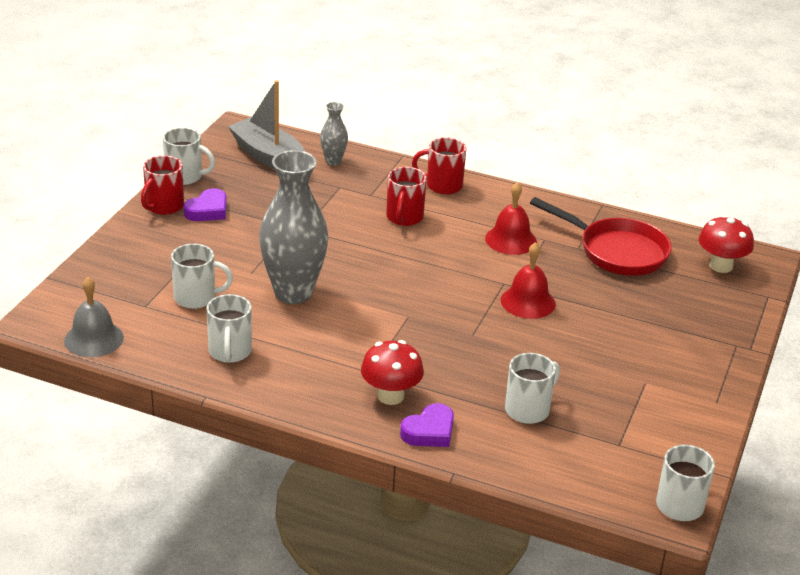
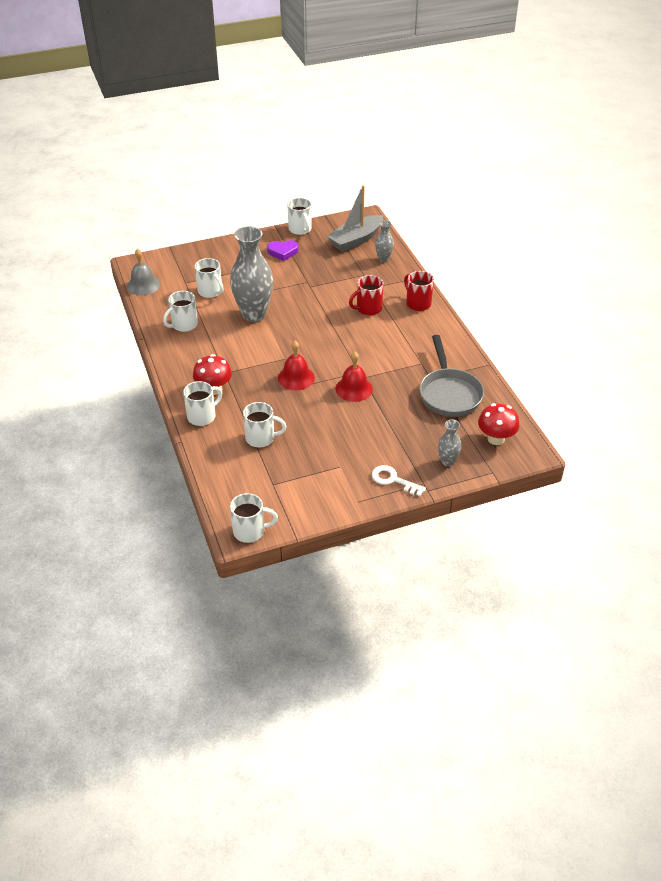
camera: 50 degrees right, 10 degrees up
(163, 206) = (267, 239): red mug -> none
(269, 157) = (356, 240): grey boat -> grey boat turned 135 degrees counterclockwise
(429, 431) = (202, 416): purple heart -> white mug
(511, 240) = (402, 352): red bell -> red bell (296, 377)
(616, 251) = (449, 393): red pan -> grey pan
(710, 360) = (393, 480): none -> white key
(721, 312) = (447, 461): none -> grey vase

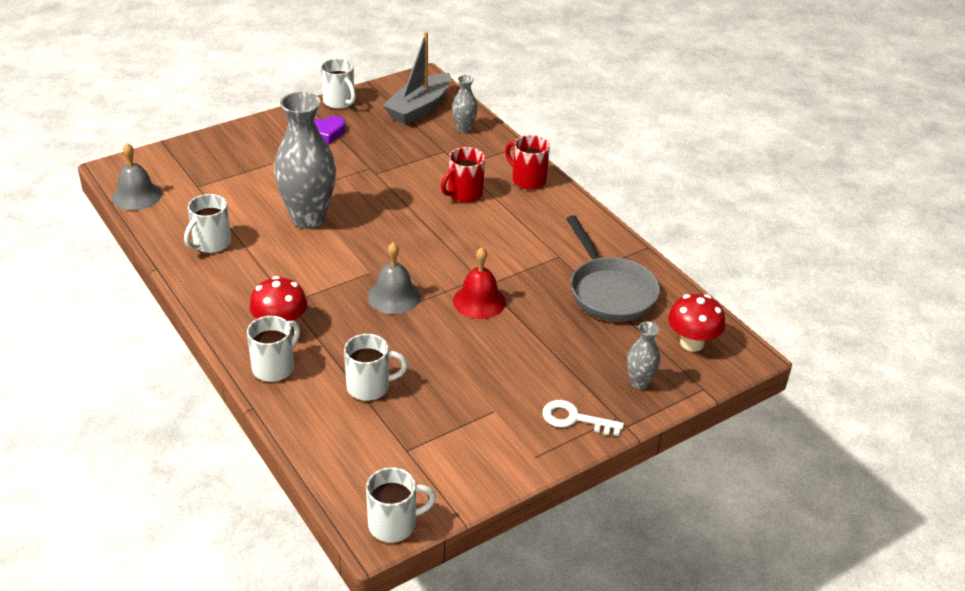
camera: 15 degrees left, 5 degrees down
(210, 291) = (237, 194): white mug -> none
(296, 377) = (394, 296): red bell -> grey bell

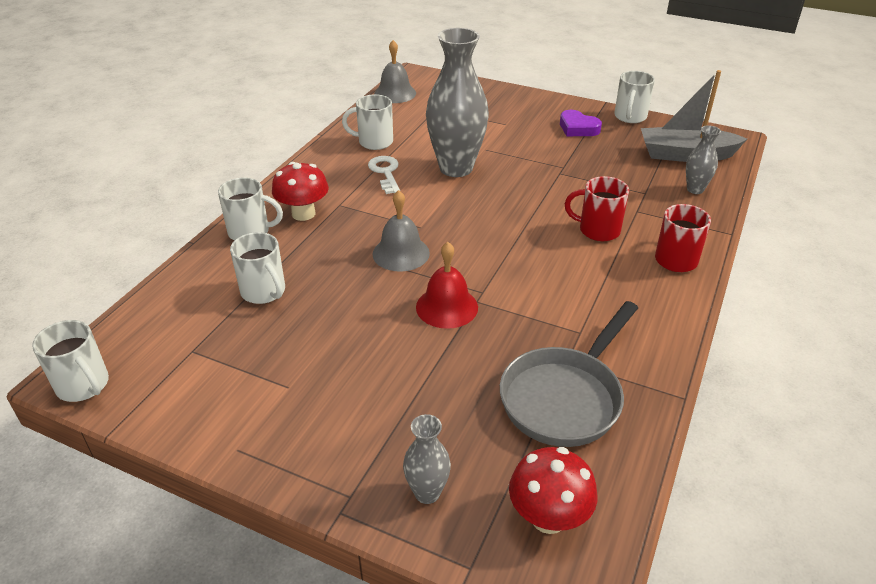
camera: 60 degrees right, 0 degrees up
(575, 419) = (320, 458): white key -> white key (385, 173)

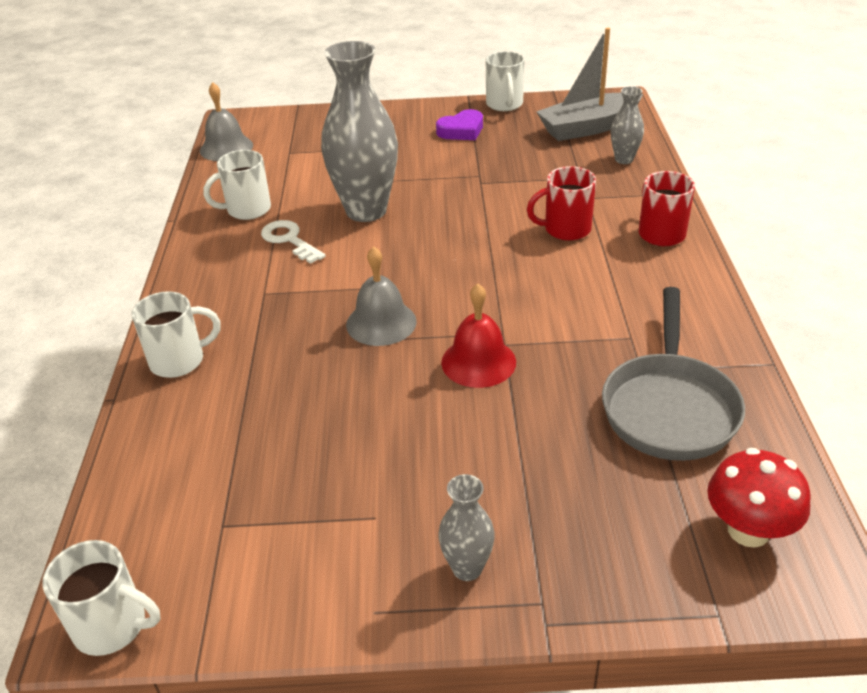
camera: 25 degrees left, 0 degrees up
(264, 292) = (255, 423): white mug -> none
(303, 213) = (229, 317): red mushroom -> none
(427, 493) = (617, 561): grey vase -> grey vase (467, 568)
(578, 128) = (461, 130): purple heart -> purple heart turned 45 degrees counterclockwise

